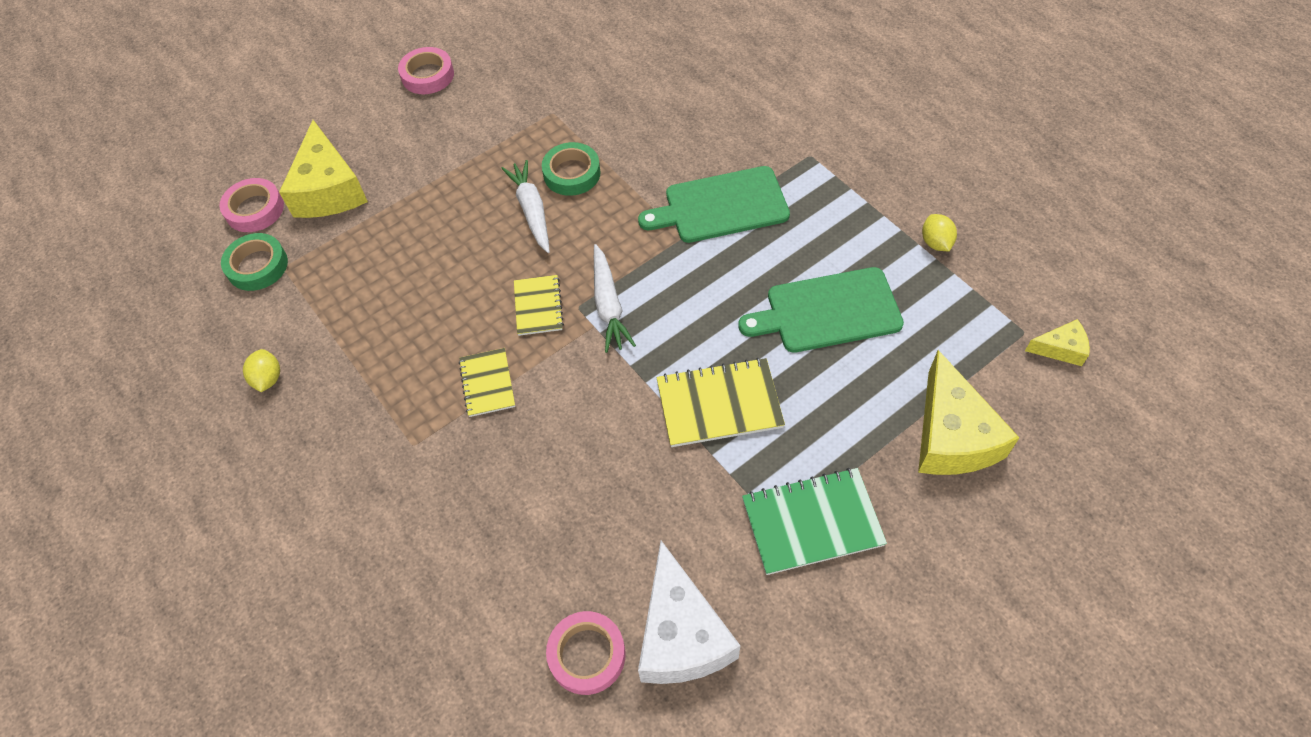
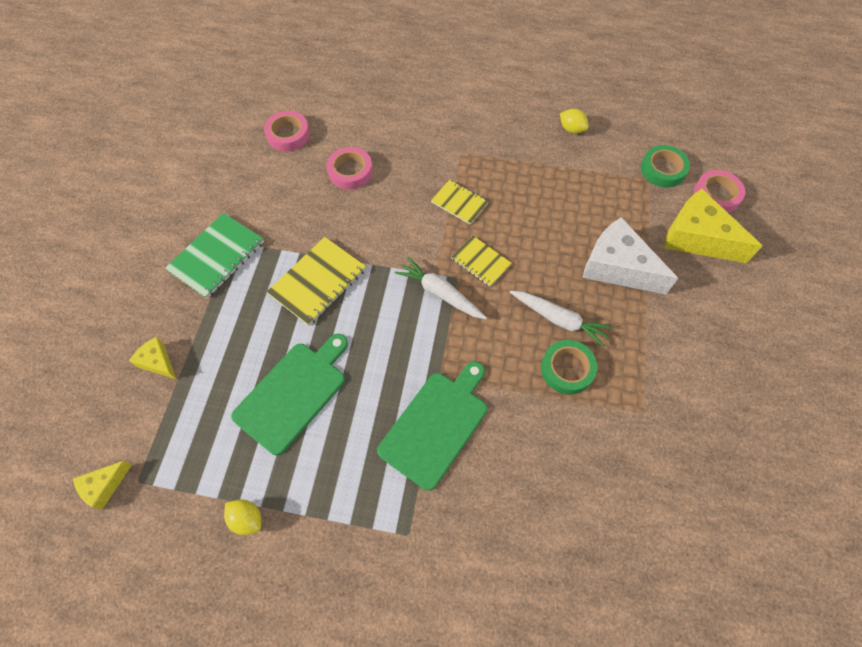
camera: 135 degrees right, 5 degrees up
(427, 75) = (771, 371): pink tape -> pink tape (350, 171)
(681, 634) = (250, 168): white cheese -> white cheese (617, 267)
(951, 436) = (158, 362): yellow cheese -> yellow cheese, size x0.50

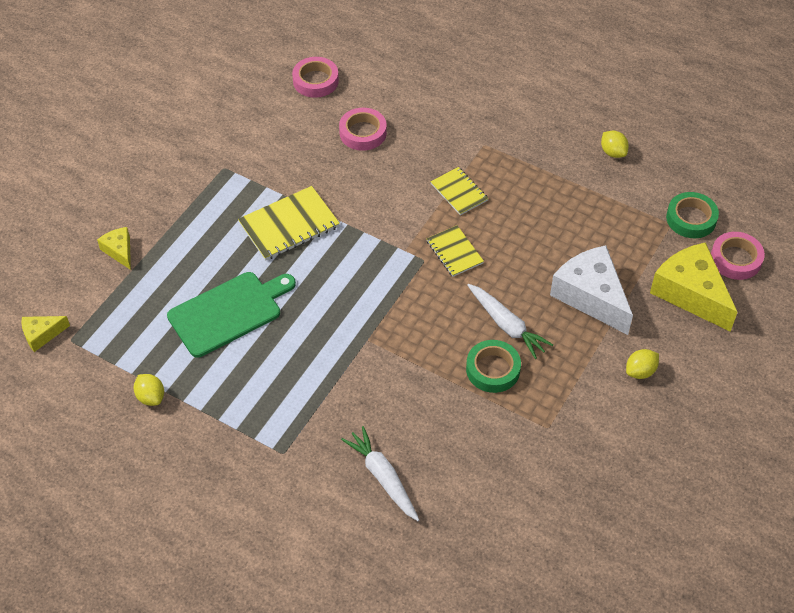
camera: 20 degrees right, 10 degrees down
(217, 256) = (204, 176): green notebook -> none
(436, 425) = (346, 377): green cutting board -> none
(440, 293) = (401, 268): white carrot -> white carrot (383, 477)
(694, 327) = (640, 371): none -> yellow lemon

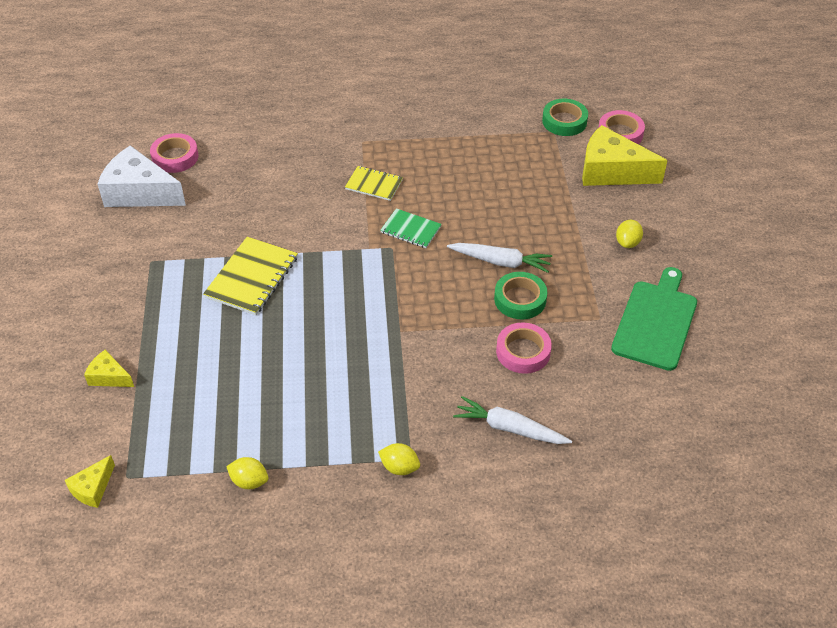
camera: 35 degrees left, 5 degrees down
(229, 312) = (259, 373): green cutting board -> green cutting board (656, 321)
(363, 133) = (253, 178): pink tape -> pink tape (523, 352)
(454, 252) = (410, 230): yellow notebook -> green notebook
(591, 296) = (543, 209): white cheese -> white cheese (139, 192)
(613, 152) = (466, 102): yellow lemon -> yellow lemon (399, 467)

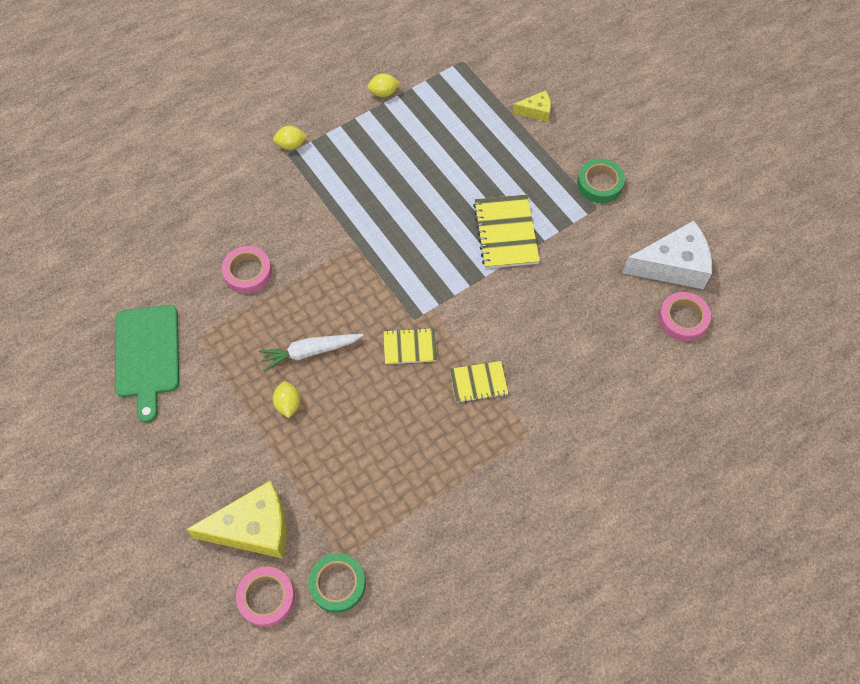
camera: 150 degrees right, 15 degrees up
(93, 488) = (476, 46): yellow cheese -> none
(410, 230) = (410, 347): green notebook -> yellow notebook
(509, 428) = (228, 206): white carrot -> none
(520, 299) = (274, 321): green tape -> green tape (599, 184)
(627, 243) = (202, 434): yellow lemon -> yellow lemon (288, 404)

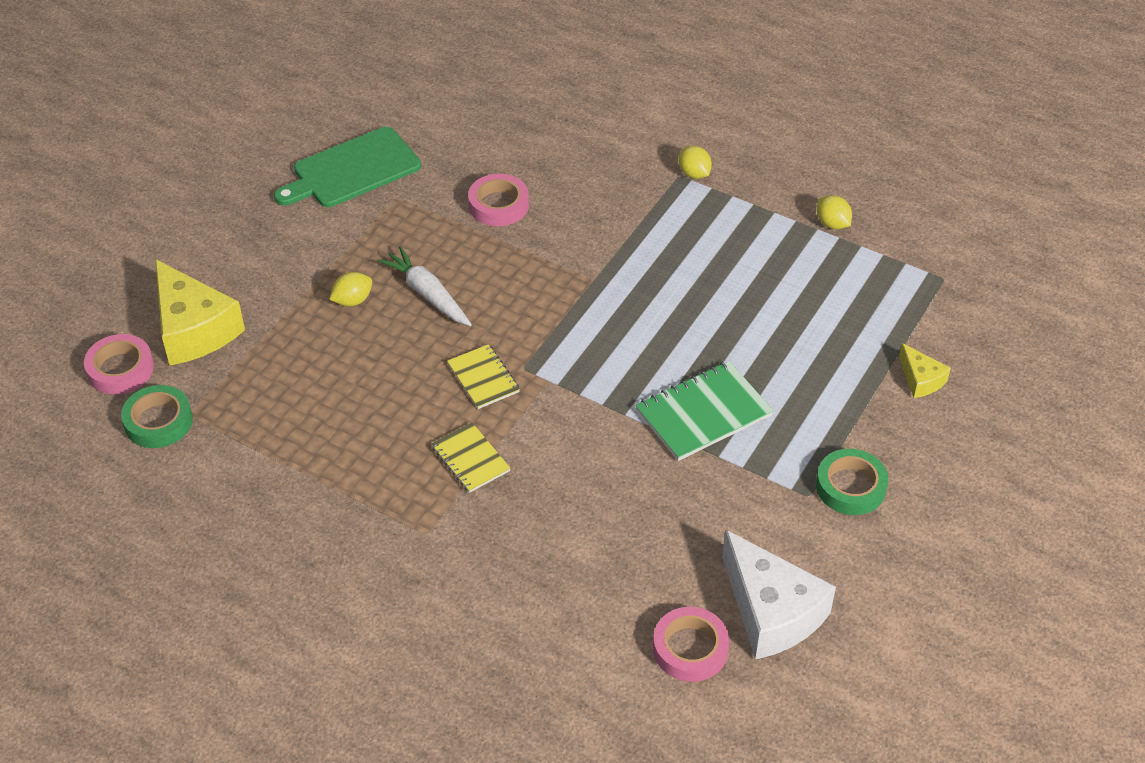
camera: 65 degrees right, 15 degrees down
(505, 233) = (703, 413): yellow notebook -> green notebook

